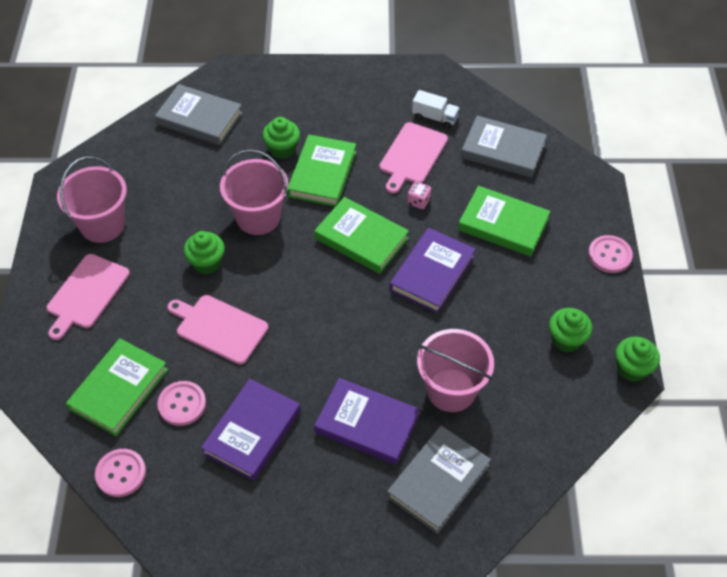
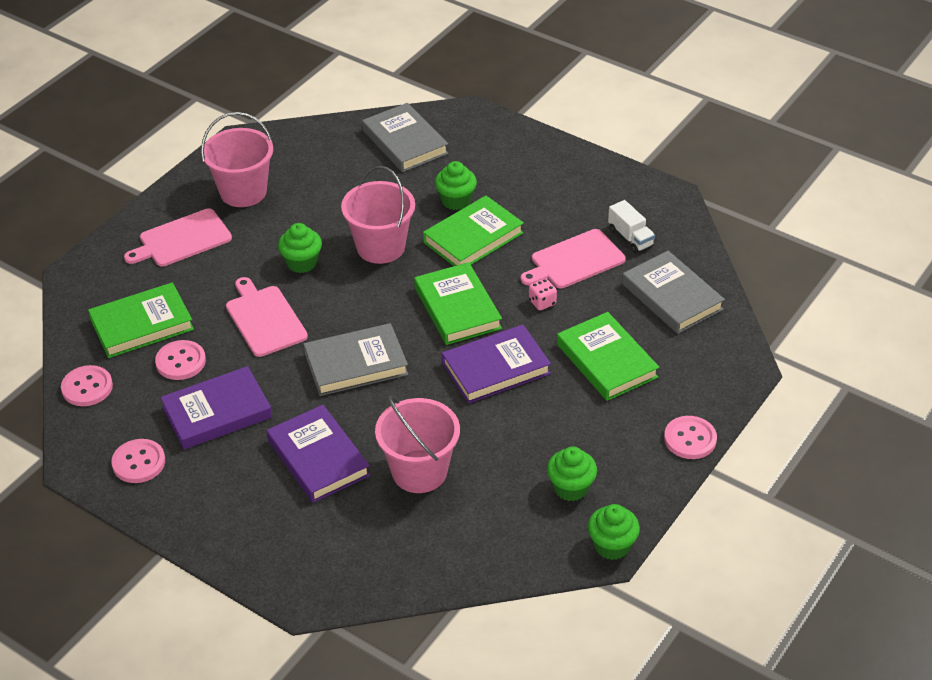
camera: 35 degrees right, 10 degrees down
(226, 515) = (139, 462): none -> pink button
(438, 481) = (337, 536): grey book -> grey book (356, 364)

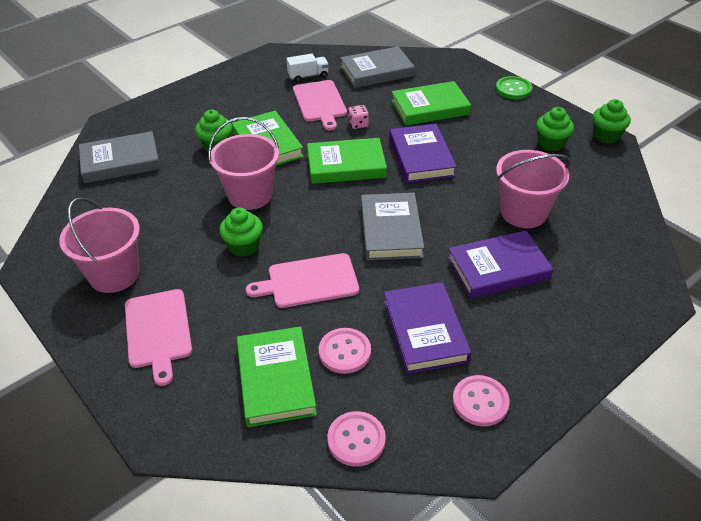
camera: 75 degrees left, 0 degrees up
(690, 439) = (513, 89): pink button -> green button

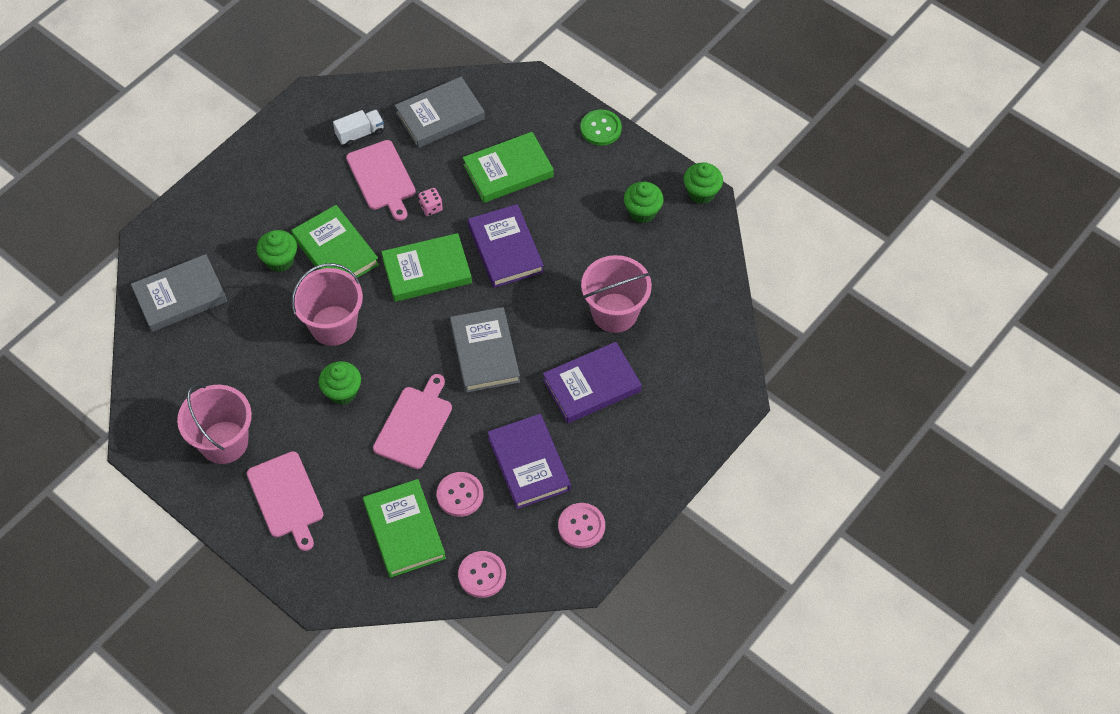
camera: 10 degrees left, 15 degrees up
(309, 281) = (414, 424): pink cutting board -> pink cutting board turned 135 degrees clockwise

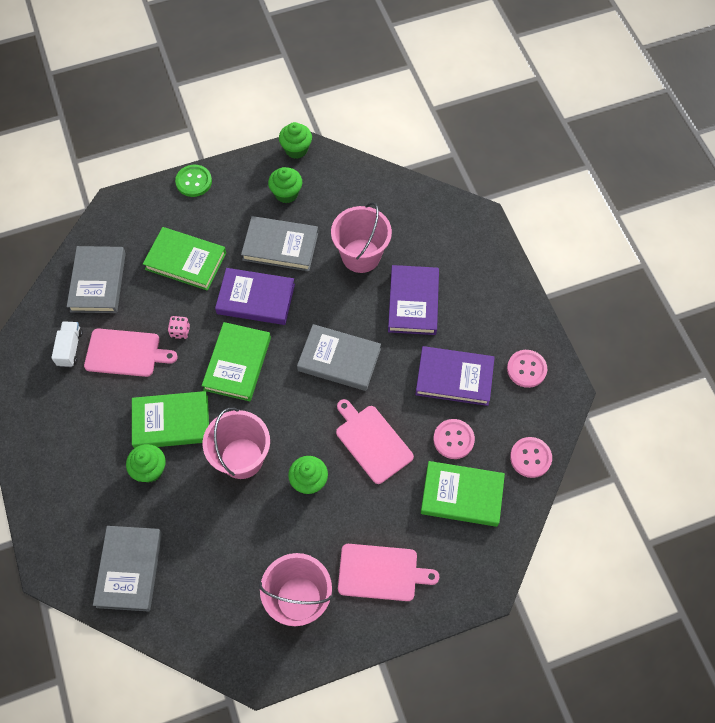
camera: 60 degrees left, 5 degrees up
(508, 171) = (185, 261): green book -> green book turned 75 degrees counterclockwise
(578, 238) = (280, 246): none -> grey book

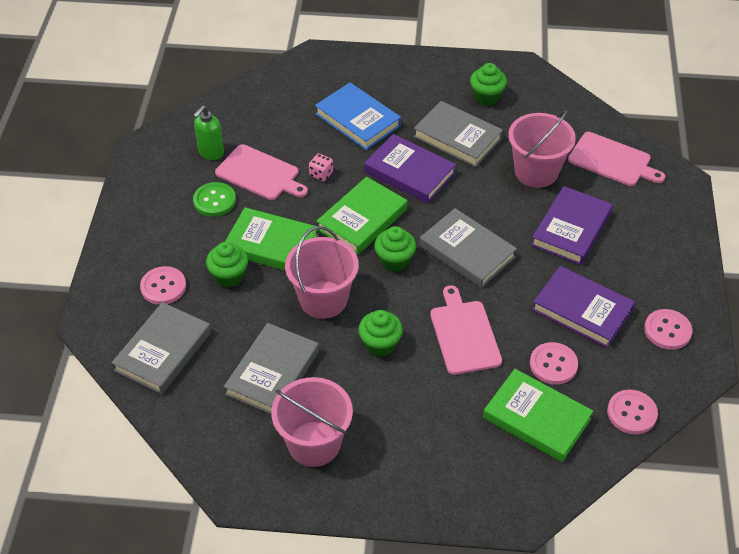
camera: 25 degrees right, 15 degrees down
(70, 348) = (211, 153): white truck -> green soap dispenser
(97, 505) = (163, 287): none -> pink button
(98, 282) = (266, 109): grey book -> grey book (272, 373)
(185, 261) = (357, 120): green book -> blue book
(194, 181) = (400, 60): green button -> green button (214, 201)
(296, 149) = (515, 65): green cupcake -> green cupcake (394, 261)
(381, 572) = (413, 454): pink cutting board -> pink cutting board (612, 160)

